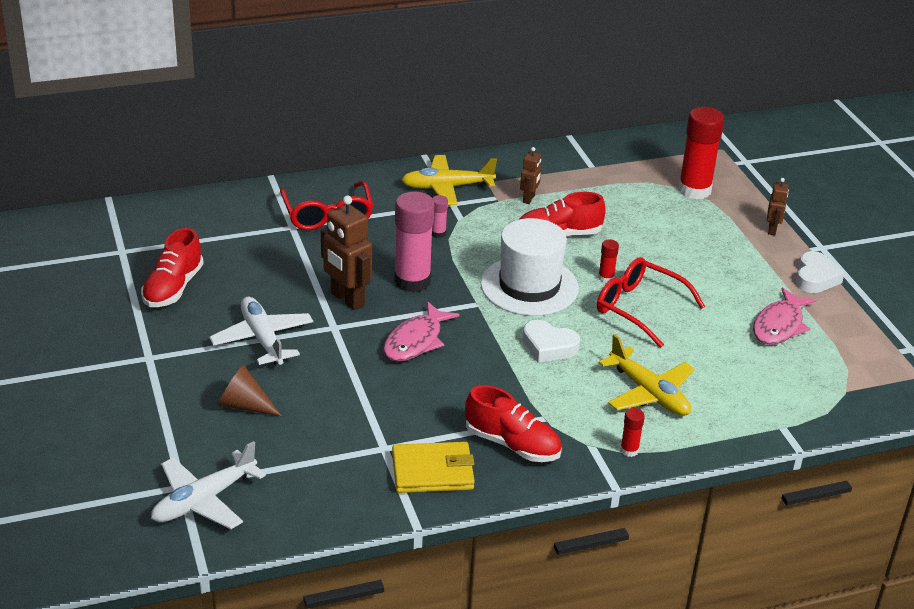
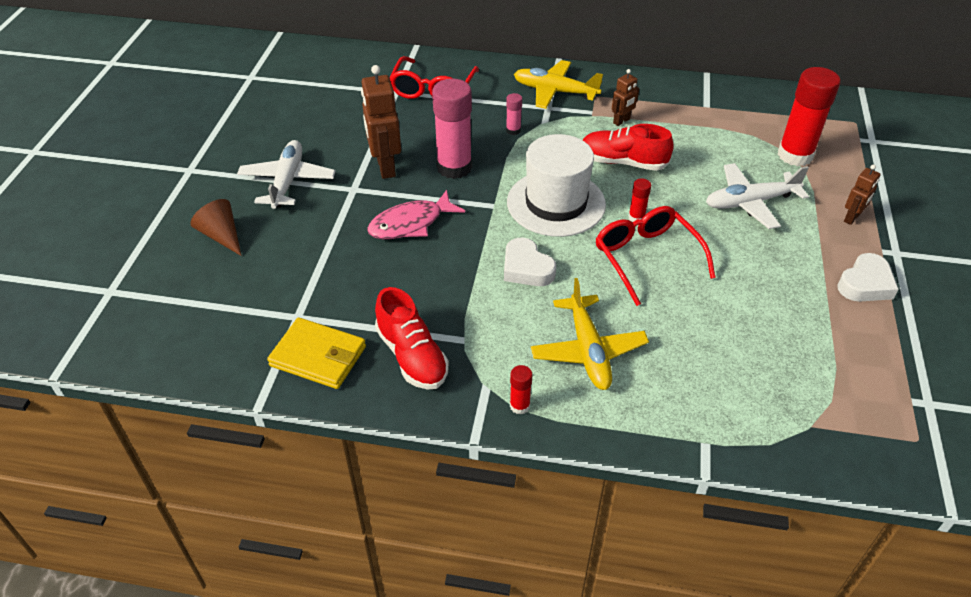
camera: 30 degrees right, 10 degrees up
(173, 288) = (259, 117): red shoe -> none
(204, 500) = (113, 311): white plane -> white plane (750, 202)
(779, 325) = (785, 324): pink fish -> none

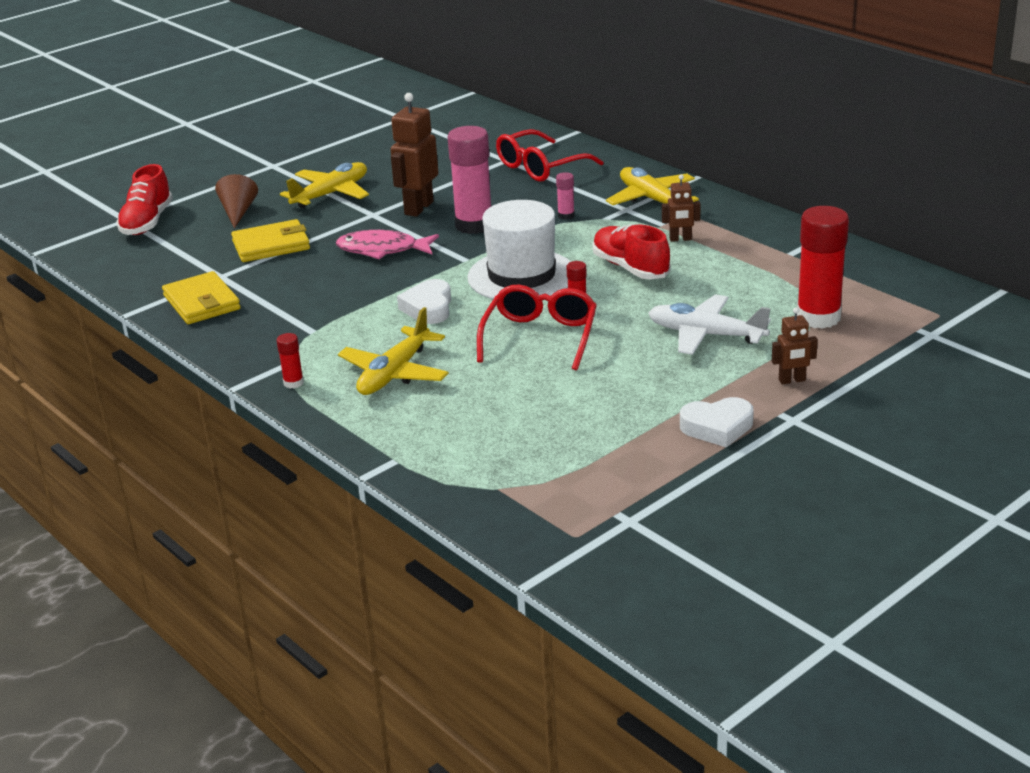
camera: 40 degrees right, 15 degrees down
(287, 181) = (331, 194): white plane -> yellow plane
(303, 260) = (271, 245): none -> yellow wallet
(412, 356) = (263, 326): red shoe -> red shoe (147, 222)

